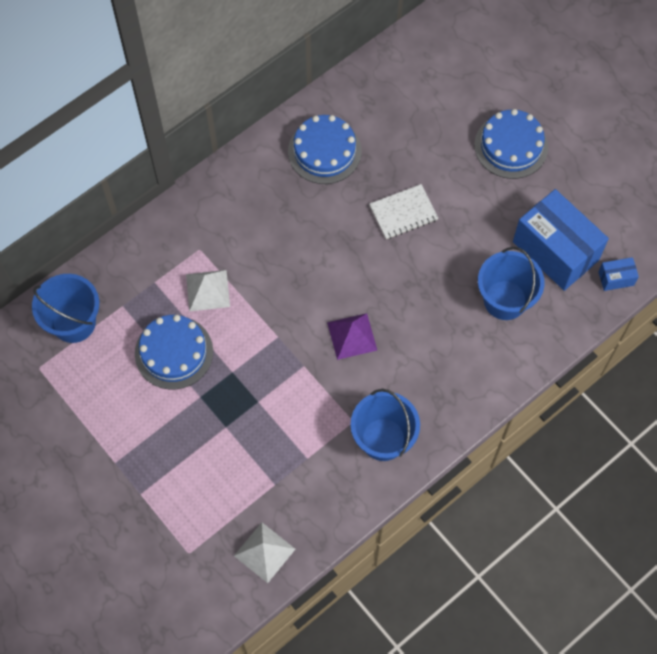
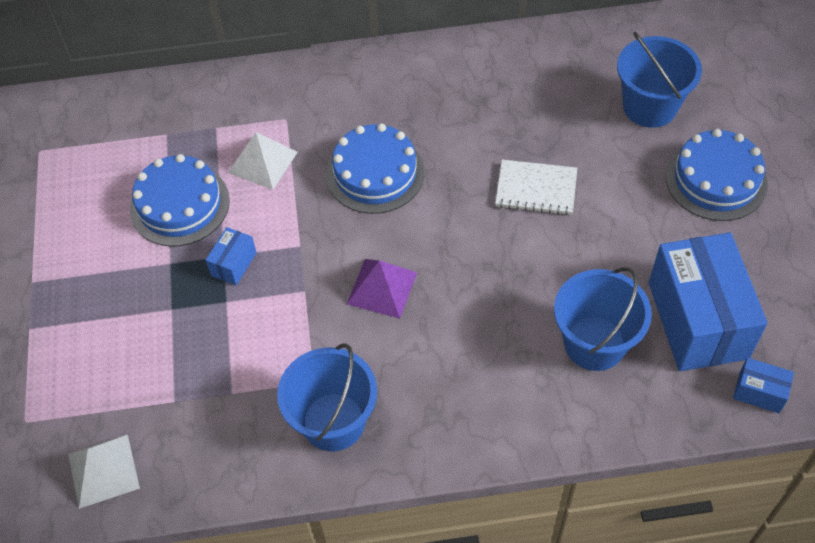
camera: 35 degrees right, 10 degrees down
(74, 322) = (107, 126): blue bucket -> blue bucket (649, 106)
(243, 373) = (234, 264): none -> blue box
(324, 151) = (491, 87): blue cake -> blue cake (375, 173)

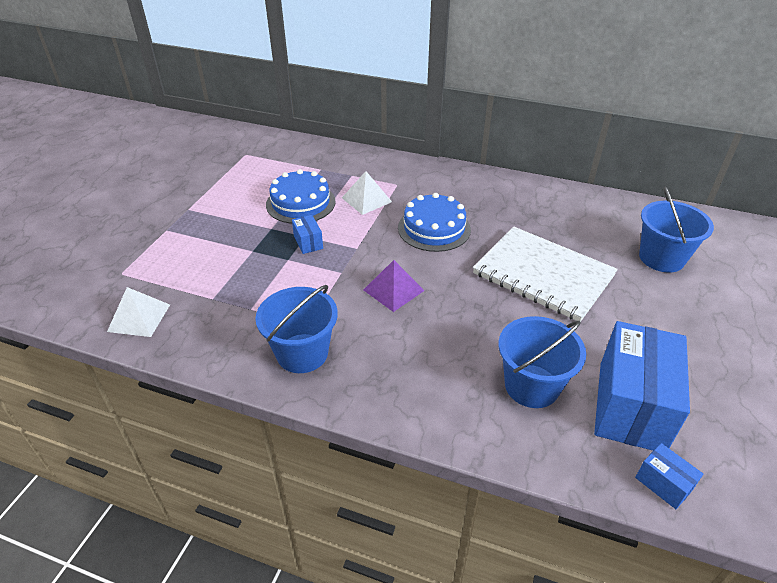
camera: 25 degrees right, 15 degrees down
(234, 264) = (308, 242): blue box -> blue box turned 75 degrees counterclockwise
(536, 189) = (543, 275): white notebook -> white notebook, size x1.90
(716, 179) = (696, 319): blue cake -> none

